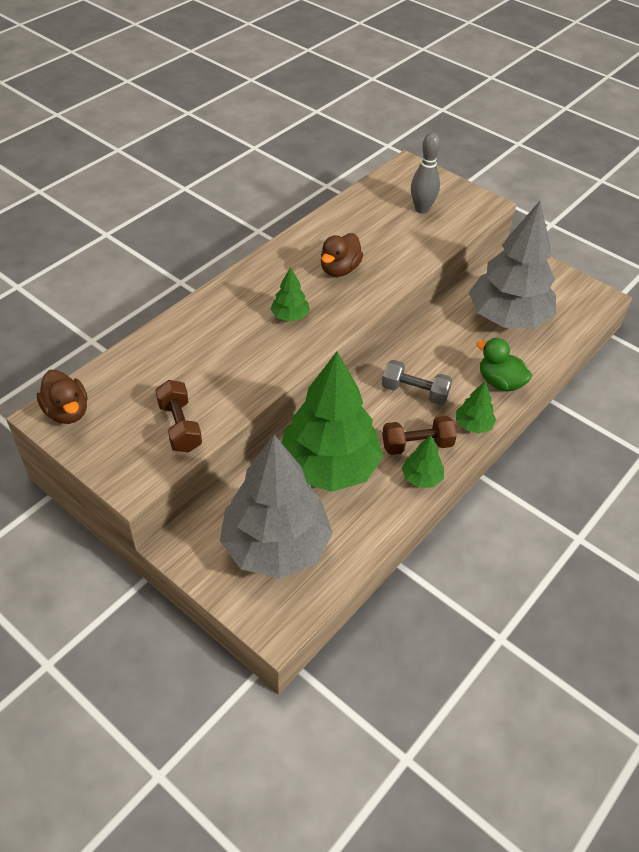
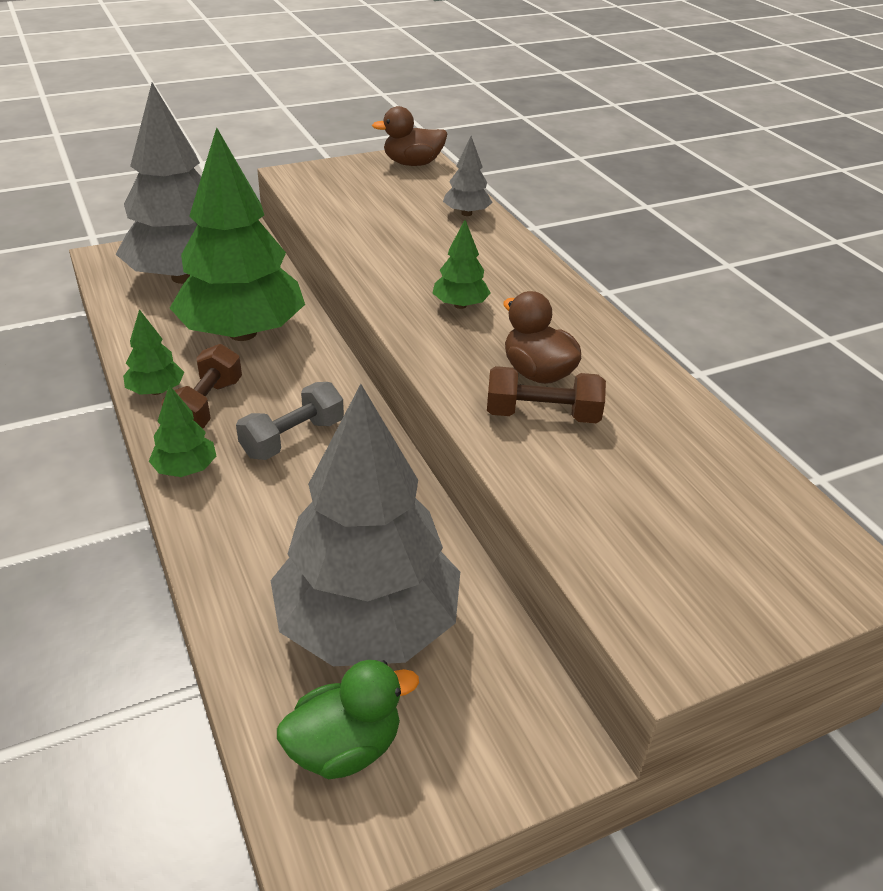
camera: 115 degrees right, 10 degrees down
(153, 350) = (466, 213): none -> grey tree
(180, 426) = (340, 205): brown dumbbell -> brown dumbbell (542, 415)
(422, 209) = (678, 530): grey bowling pin -> none
(500, 382) = (233, 536): green duck -> green duck (345, 748)

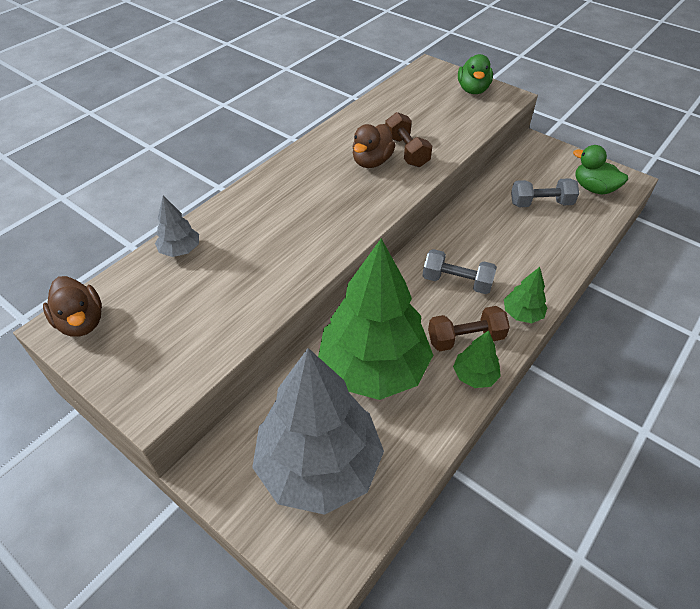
camera: 115 degrees left, 10 degrees up
(367, 625) = (541, 203): grey tree -> grey dumbbell
(460, 305) = (324, 209): green tree -> none
(721, 598) = (473, 90): none -> green duck

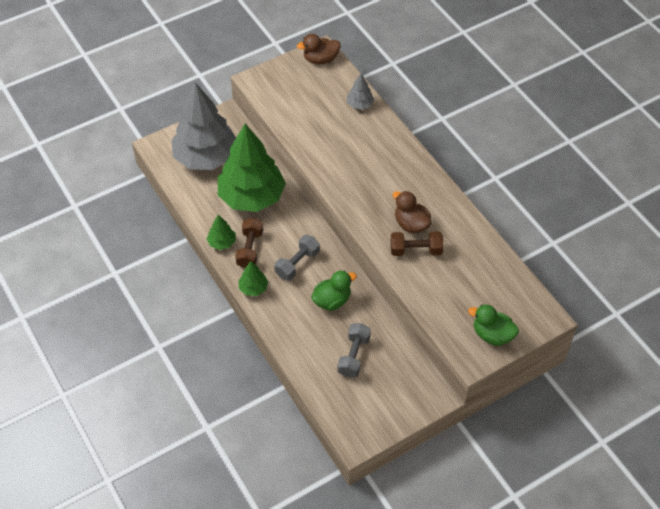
camera: 110 degrees right, 5 degrees up
(593, 188) = (356, 406): green duck -> green duck (332, 300)

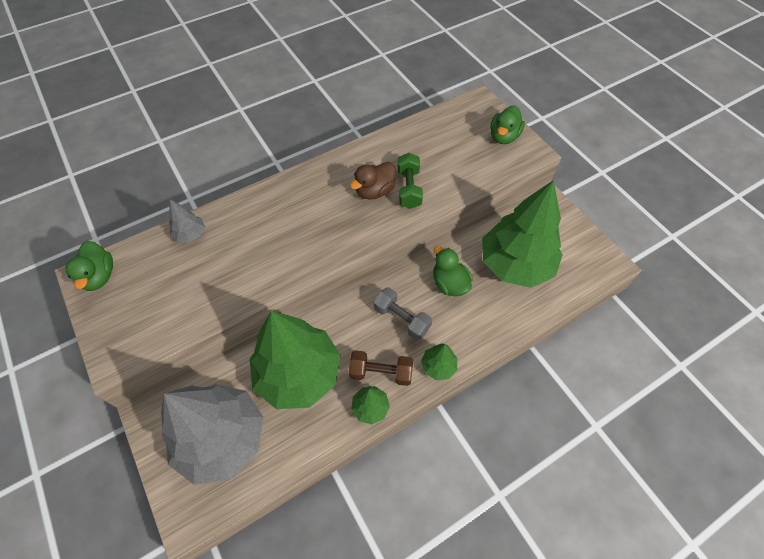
camera: 90 degrees left, 5 degrees up
(320, 59) = (99, 276): brown duck -> green duck
(354, 356) = (515, 264): grey dumbbell -> green tree
(416, 250) = (409, 188): brown dumbbell -> green dumbbell

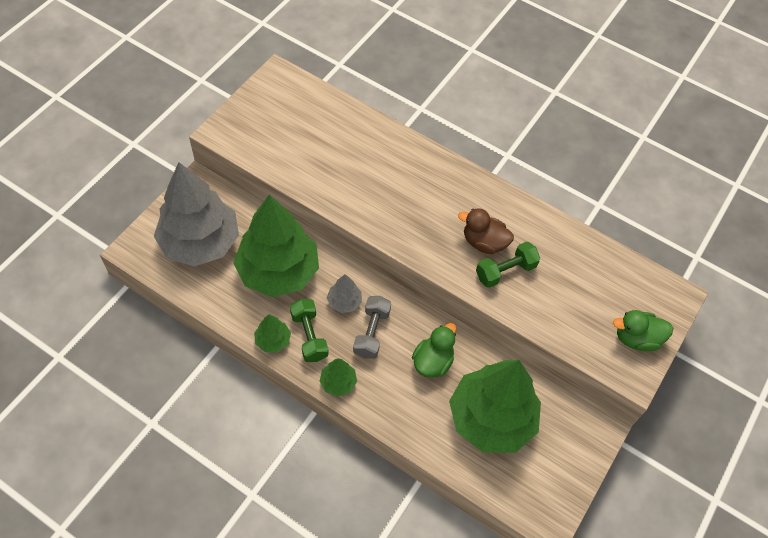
camera: 60 degrees right, 0 degrees up
(99, 276) = (282, 84): green duck -> none
(190, 234) = (353, 122): grey tree -> grey tree (344, 302)
(381, 372) = (309, 336): brown dumbbell -> green dumbbell

